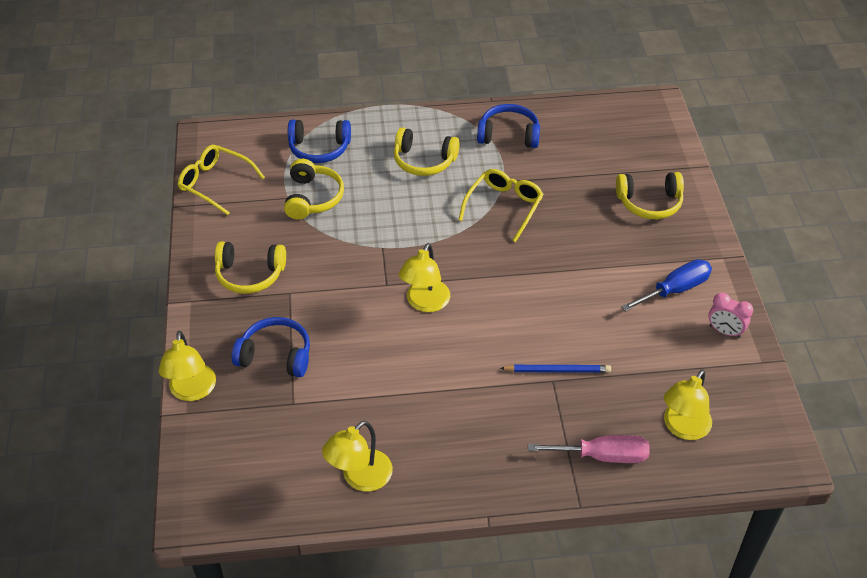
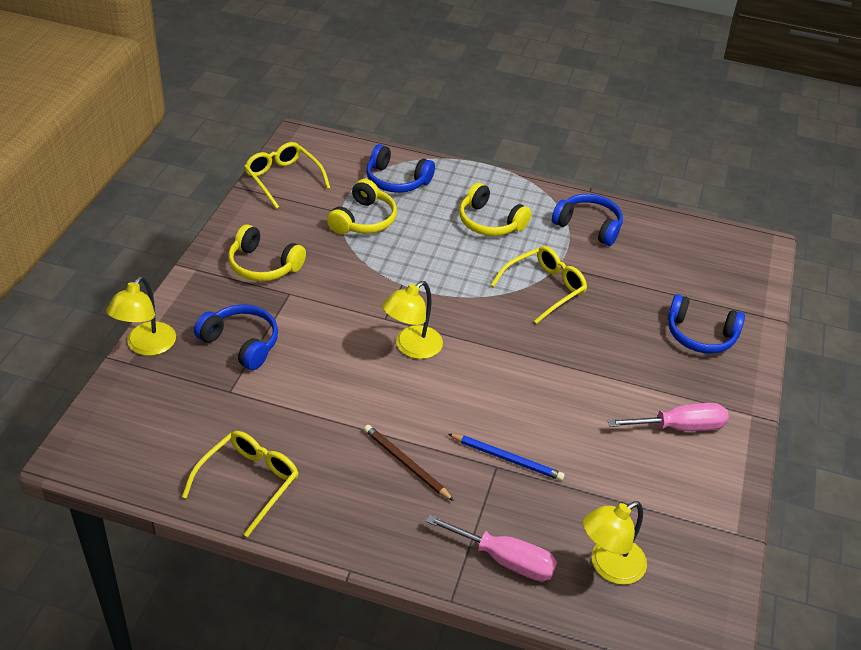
camera: 20 degrees right, 5 degrees down
(360, 478) = (248, 483): yellow lamp -> yellow glasses
(480, 408) = (406, 464): none -> brown pencil
(649, 203) = (700, 335): yellow headphones -> blue headphones
(675, 289) = (680, 427): blue screwdriver -> pink screwdriver
(725, 331) = (712, 487): pink clock -> none

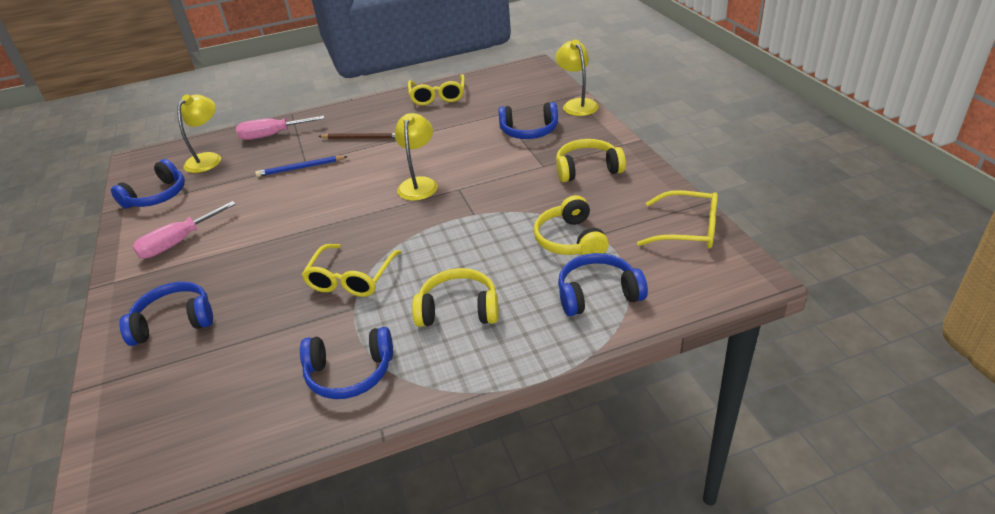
camera: 150 degrees right, 5 degrees down
(691, 527) = (157, 196): none -> blue headphones

